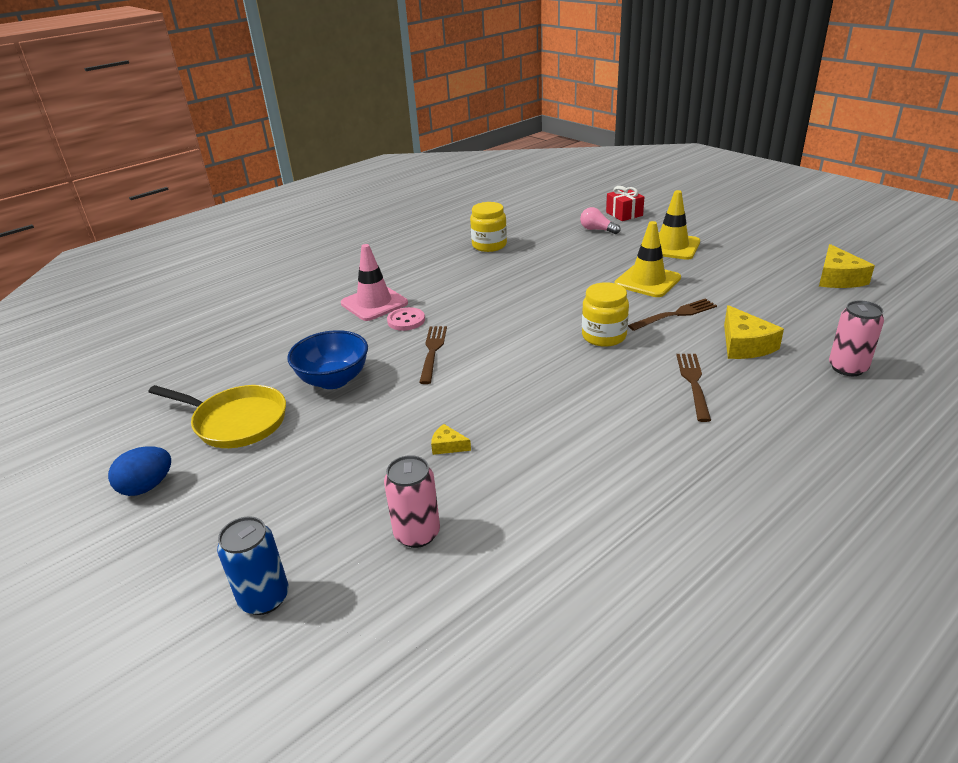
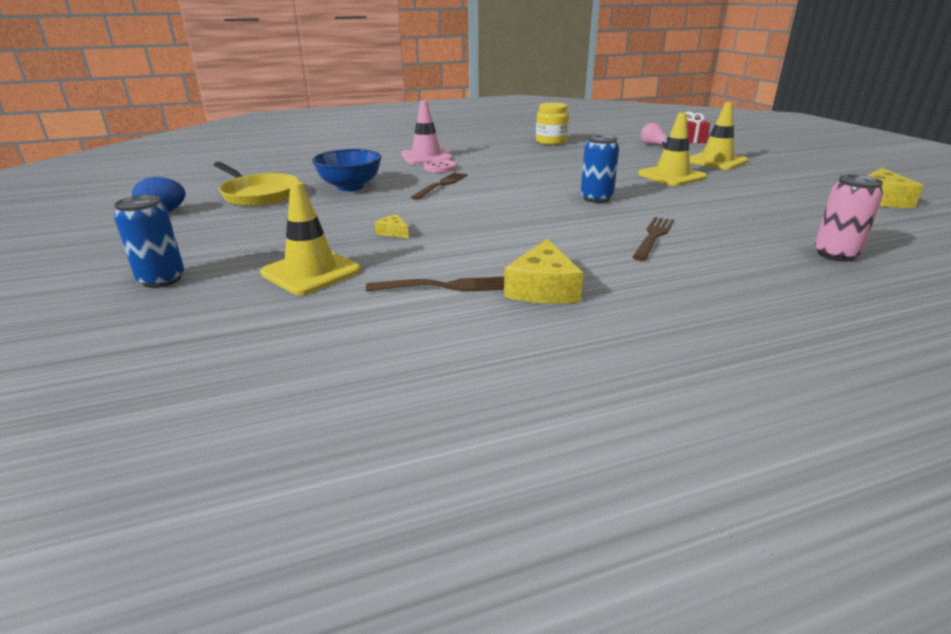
camera: 20 degrees right, 5 degrees down
(417, 533) = (311, 272): pink can -> yellow traffic cone
(604, 336) = (596, 198): yellow jar -> blue can
(675, 315) = (678, 197): brown fork -> brown fork (443, 286)
(745, 345) = (732, 223): yellow cheese -> yellow cheese (543, 288)

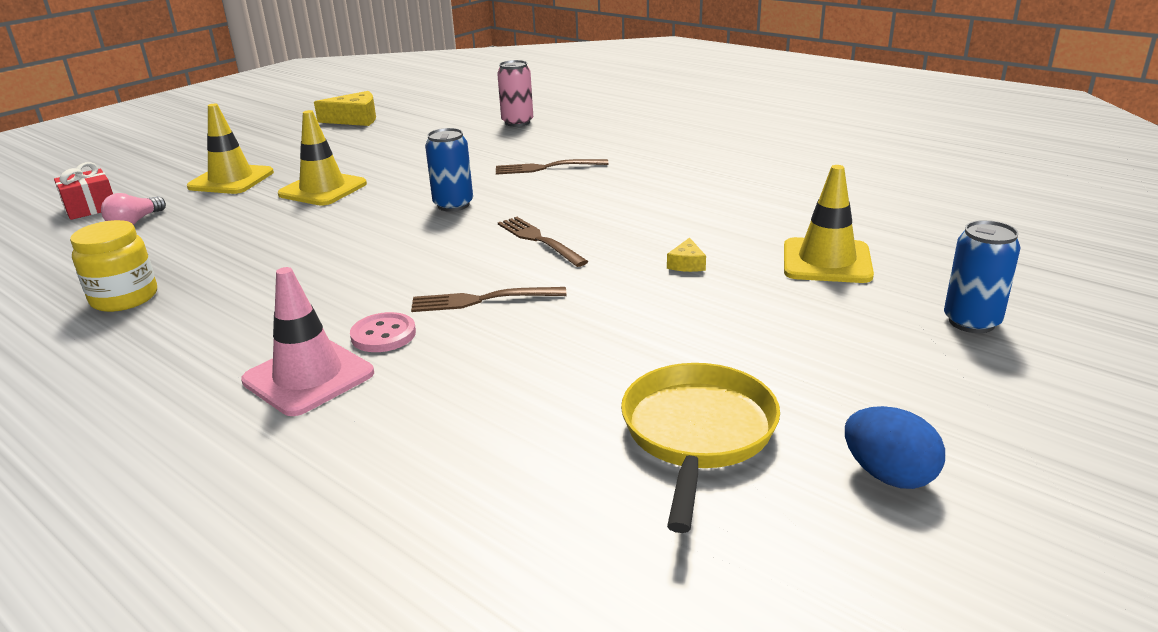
camera: 120 degrees left, 0 degrees up
(350, 187) = (564, 367): blue bowl -> none
(443, 286) = (756, 206): brown fork -> brown fork (539, 240)
(543, 288) = (705, 178): yellow cheese -> none

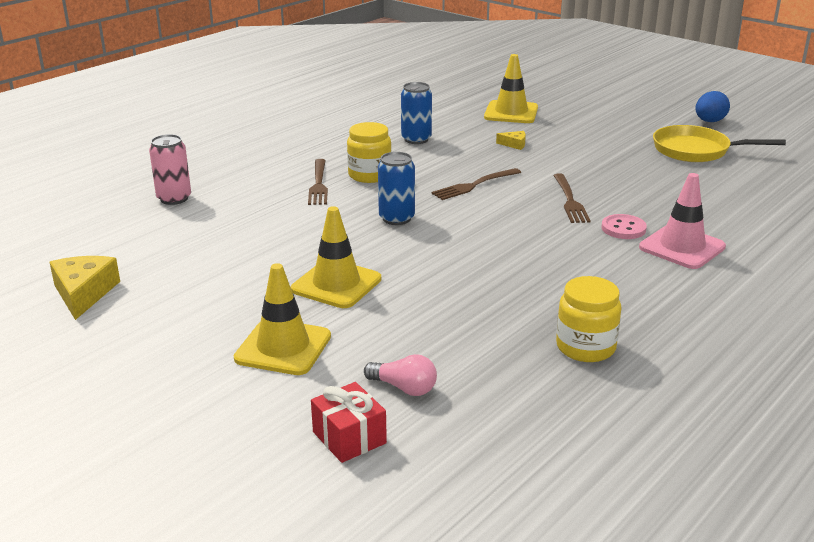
camera: 90 degrees left, 0 degrees up
(571, 187) = (369, 175): none -> yellow jar
(971, 322) = (578, 94): blue can -> blue can (416, 139)

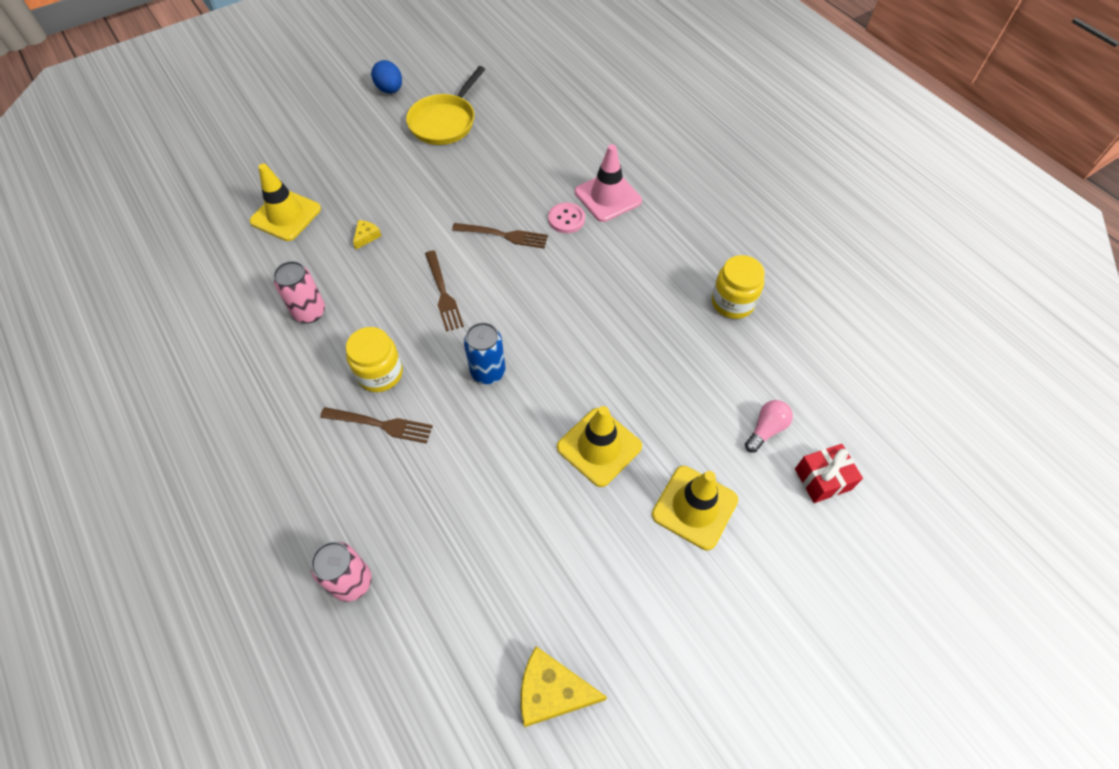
camera: 75 degrees left, 30 degrees up
(416, 139) = (309, 312): blue can -> pink can

